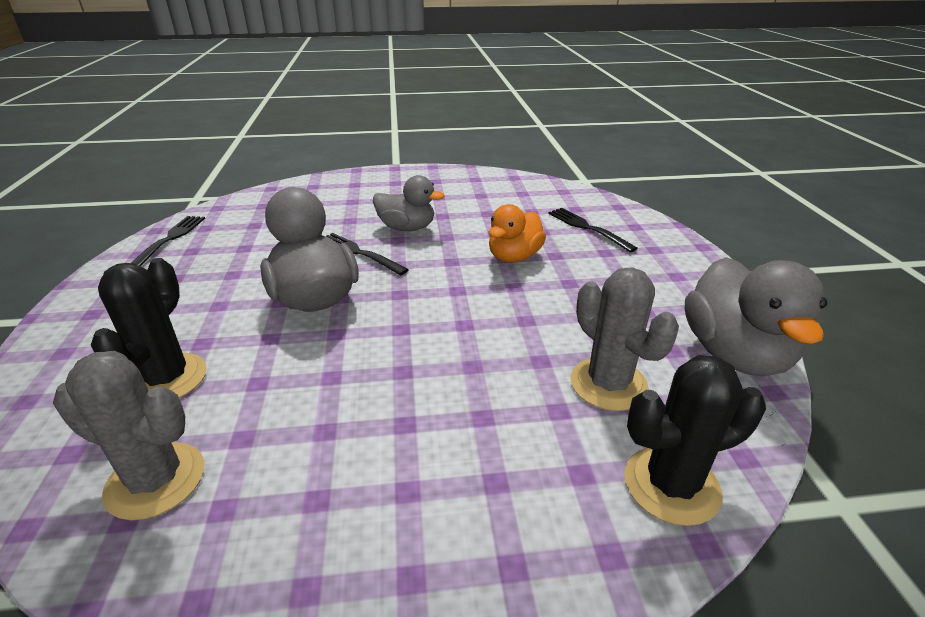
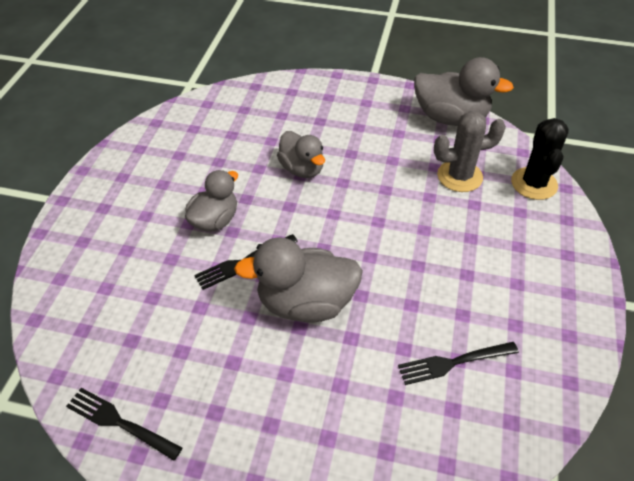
camera: 70 degrees left, 15 degrees up
(155, 480) = (484, 407): grey cactus -> none
(167, 379) = (381, 408): black cactus -> none
(514, 257) = (302, 169): orange duck -> grey duck
(587, 228) = (280, 115): black fork -> black fork (453, 363)

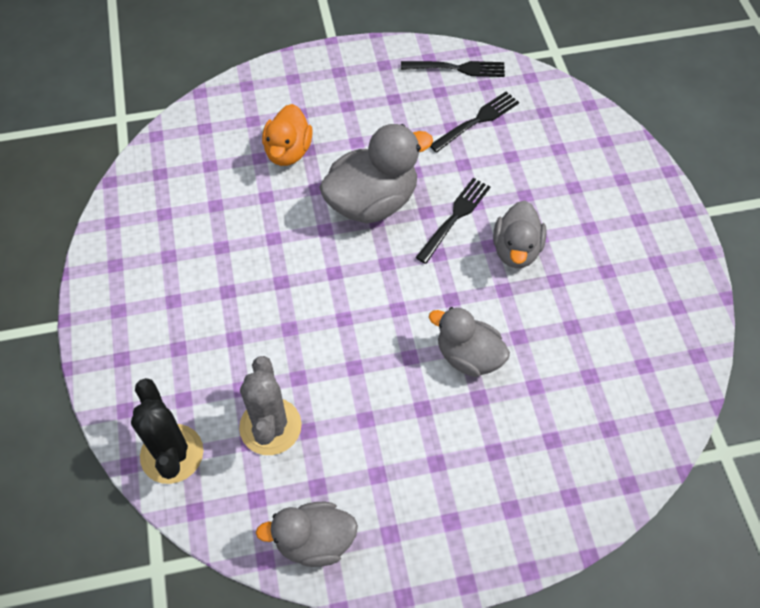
camera: 155 degrees right, 10 degrees up
(362, 391) = (288, 151): none -> orange duck
(451, 118) = (314, 541): grey duck -> grey duck, size x0.65
(453, 363) = (218, 200): black fork -> black fork (477, 121)
(459, 176) = (270, 426): grey cactus -> grey cactus turned 60 degrees counterclockwise

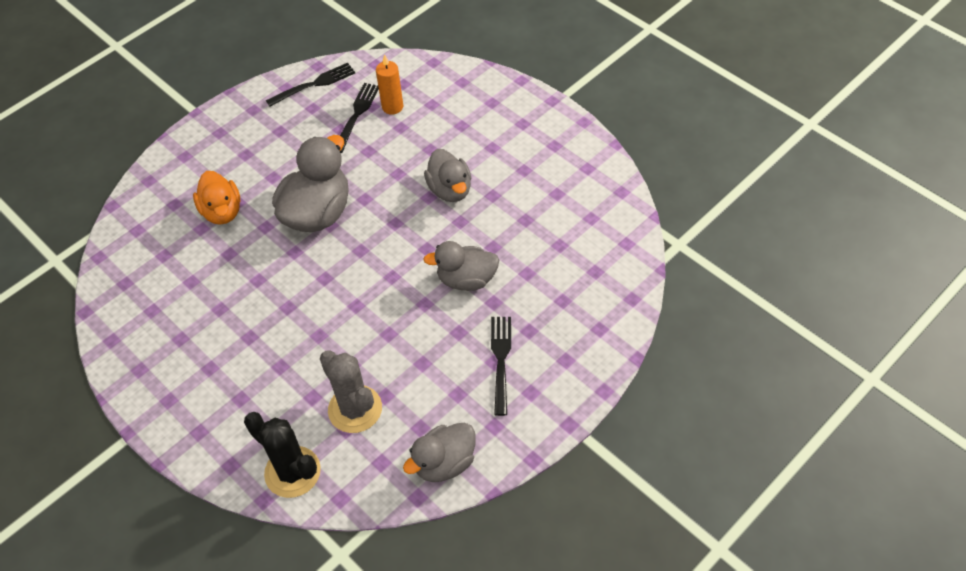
camera: 30 degrees left, 5 degrees down
(455, 217) = (389, 191): black fork -> black fork (501, 360)
(517, 131) = (392, 107): none -> orange candle

